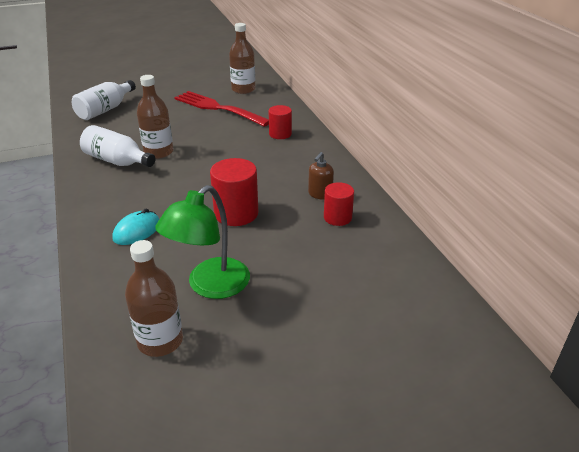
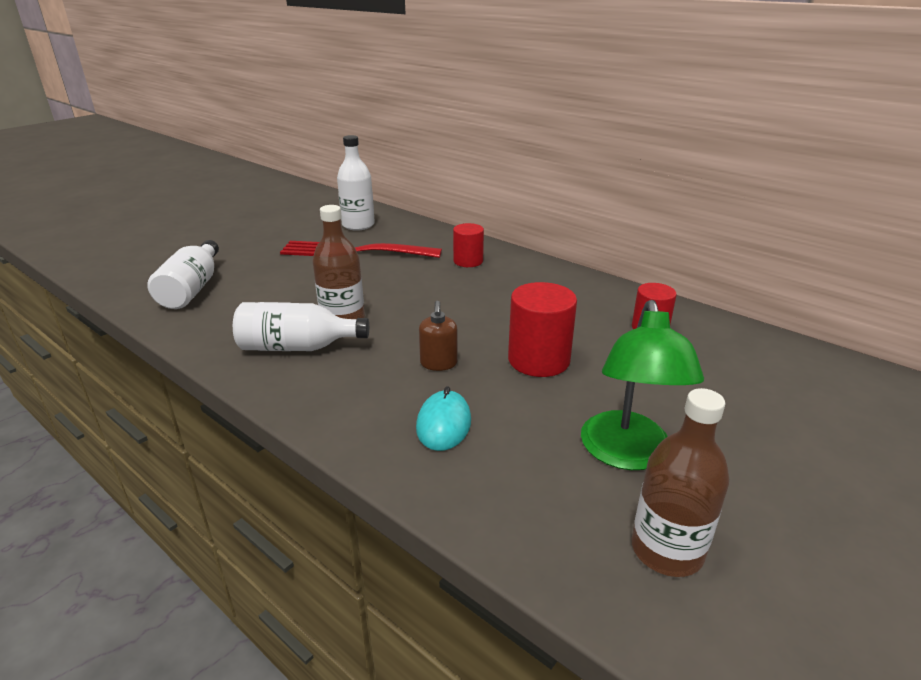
camera: 30 degrees left, 5 degrees down
(243, 89) = (358, 225): brown bottle -> white bottle
(320, 194) = (599, 310): brown soap dispenser -> brown soap dispenser (438, 363)

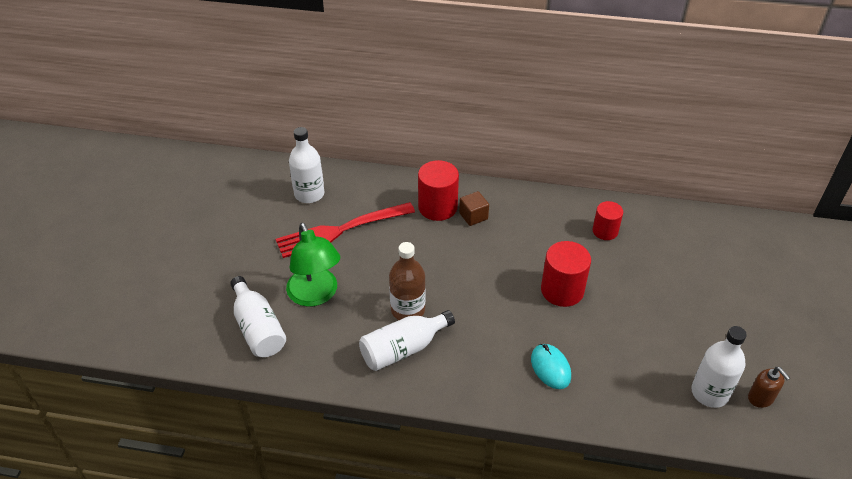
camera: 30 degrees left, 15 degrees up
(438, 363) = (506, 321): brown soap dispenser -> brown soap dispenser (761, 398)
(468, 261) = (437, 207): red cylinder -> red cylinder, size x1.57
(498, 276) = (473, 216): none -> brown cube
(627, 454) = (657, 342): green lamp -> green lamp (316, 295)
(667, 550) = (709, 393): brown bottle -> white bottle

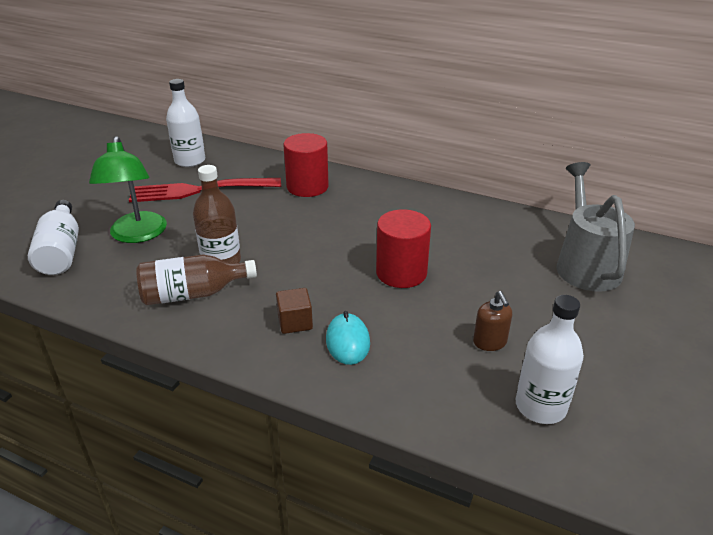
camera: 15 degrees right, 10 degrees down
(403, 349) = (193, 294): white bottle -> brown bottle
(473, 216) = (339, 198): brown cube -> brown cube (295, 322)
(605, 231) = (477, 230): red cylinder -> none
(700, 251) = (585, 265): none -> grey watering can
(761, 398) = (611, 426): brown soap dispenser -> brown soap dispenser (490, 342)

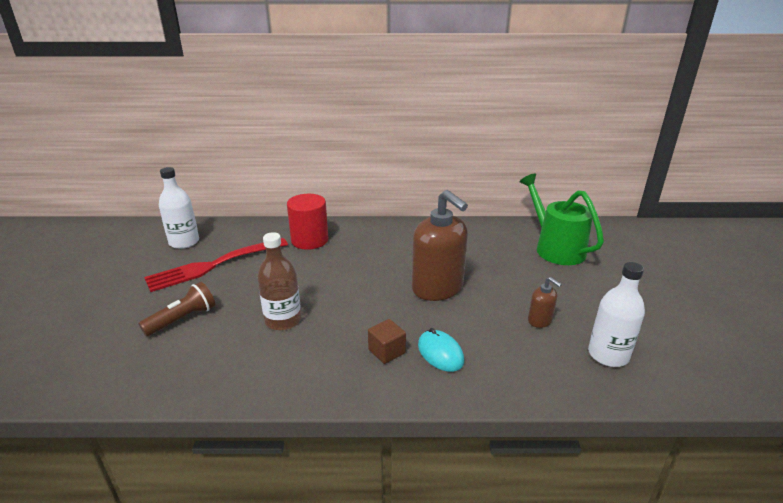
camera: 25 degrees left, 5 degrees down
(61, 251) = (112, 355): white bottle -> none
(137, 235) = (183, 319): green lamp -> brown flashlight
(193, 294) = (279, 355): brown bottle -> none
(401, 273) = (437, 288): red cylinder -> brown soap dispenser
(585, 265) = (555, 248): grey watering can -> green watering can

